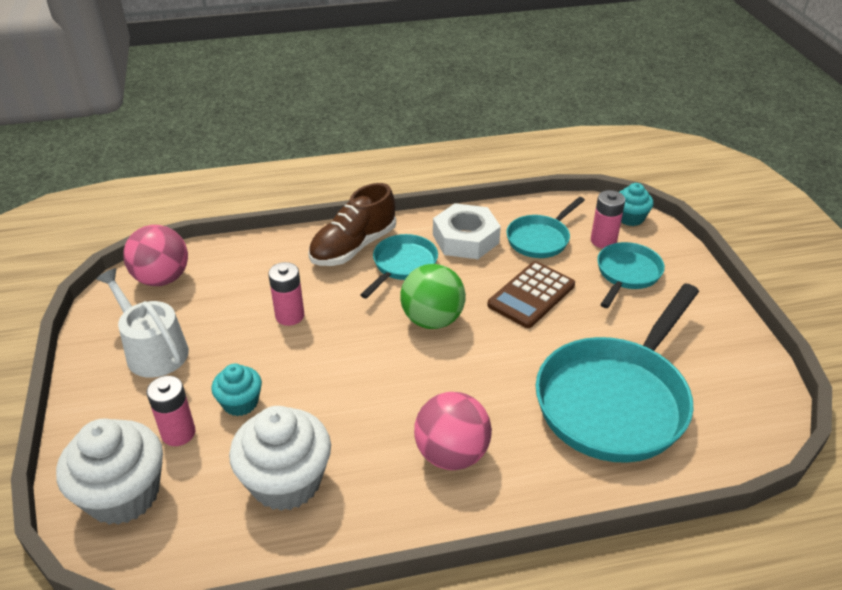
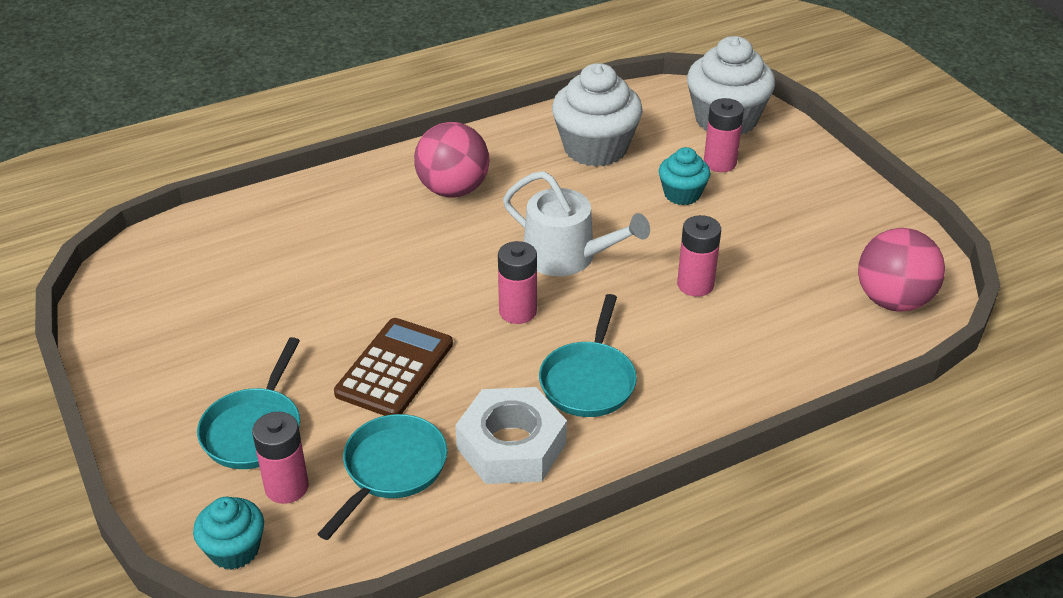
camera: 165 degrees right, 0 degrees up
(152, 350) = (817, 222): white watering can -> white watering can (567, 256)
(353, 247) = (675, 397): brown shoe -> none
(432, 320) = (517, 311): green ball -> pink battery
(615, 400) = (287, 262): turquoise pan -> none

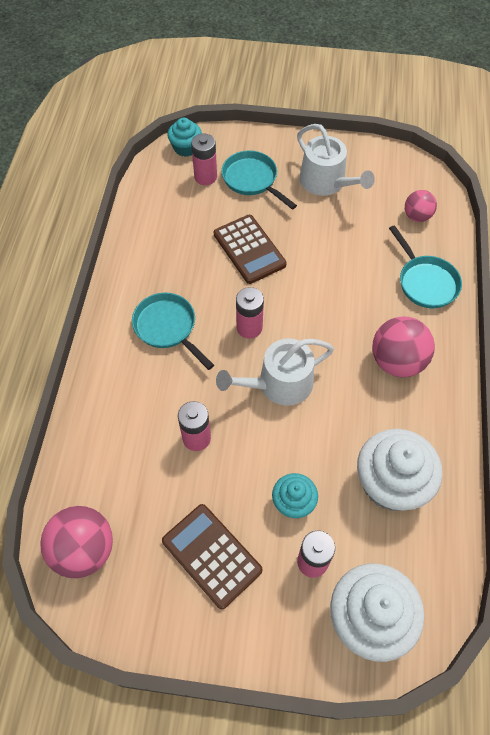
camera: 125 degrees right, 20 degrees up
(204, 350) = (326, 182): none -> white watering can
(212, 248) = (417, 216): none -> pink ball
(391, 469) = (182, 216): turquoise pan -> turquoise pan (425, 282)
(511, 446) = (155, 268): white nut -> none
(790, 219) = (211, 555): none -> brown calculator

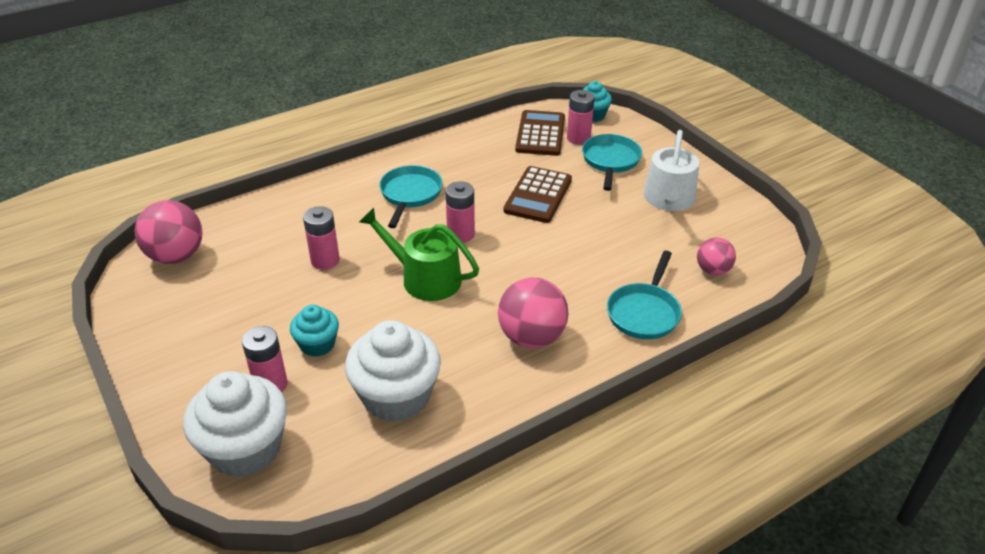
camera: 50 degrees right, 20 degrees down
(211, 555) = (226, 323): brown calculator -> brown calculator (540, 134)
(279, 384) = (424, 278): white watering can -> green watering can

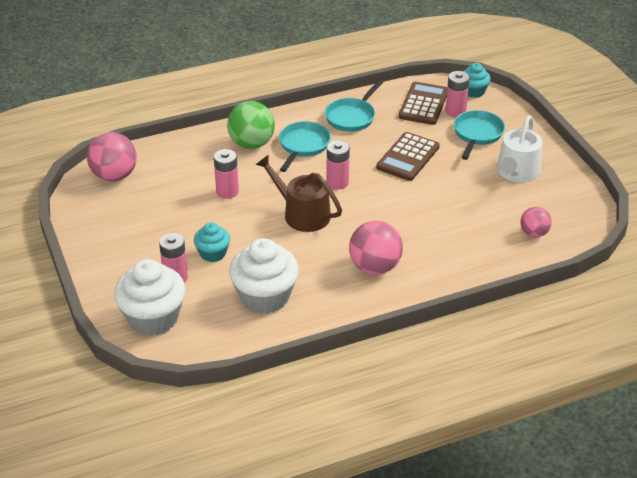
camera: 10 degrees right, 0 degrees up
(347, 198) = (251, 144): none -> green ball
(424, 278) = (302, 214): green watering can -> brown watering can
(644, 312) = (467, 259): turquoise pan -> turquoise pan (352, 117)

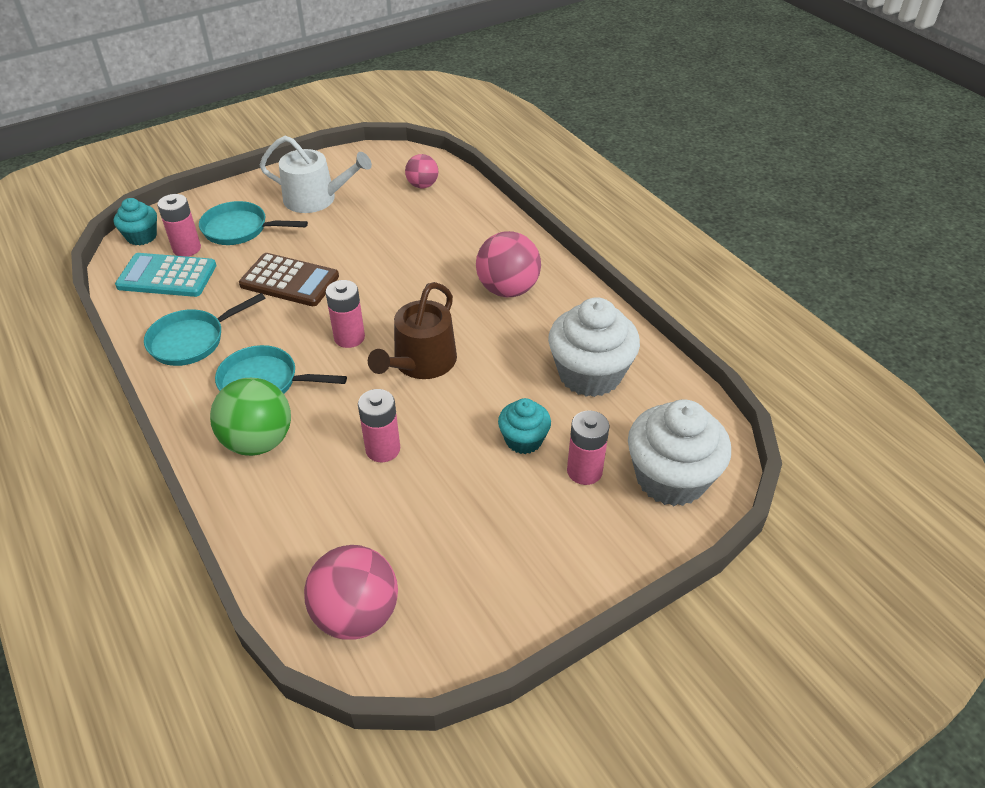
camera: 100 degrees left, 5 degrees up
(352, 117) = (192, 340): turquoise pan -> turquoise pan turned 120 degrees clockwise
(423, 104) = (167, 276): brown calculator -> turquoise calculator

